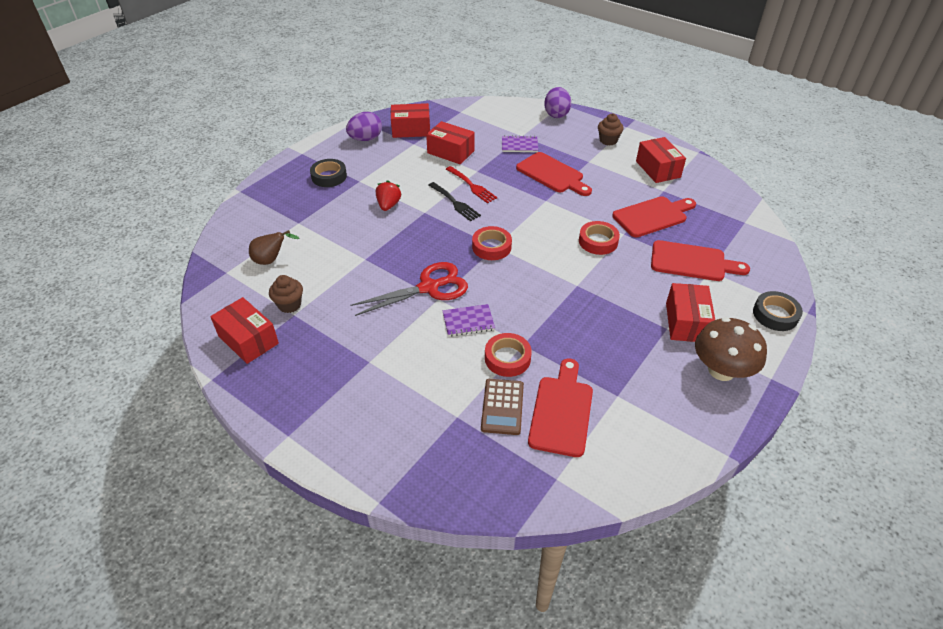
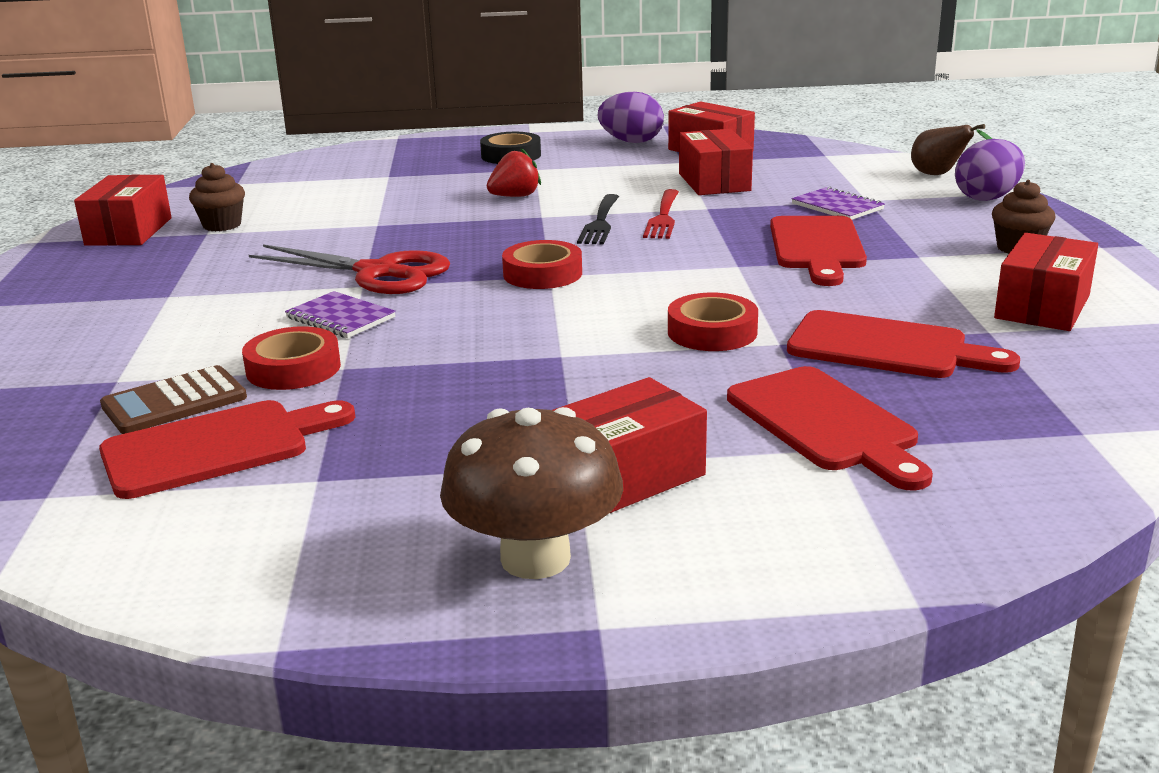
camera: 50 degrees right, 20 degrees down
(271, 260) = (293, 190): brown pear -> brown pear (940, 175)
(775, 315) = (830, 565): black tape -> none

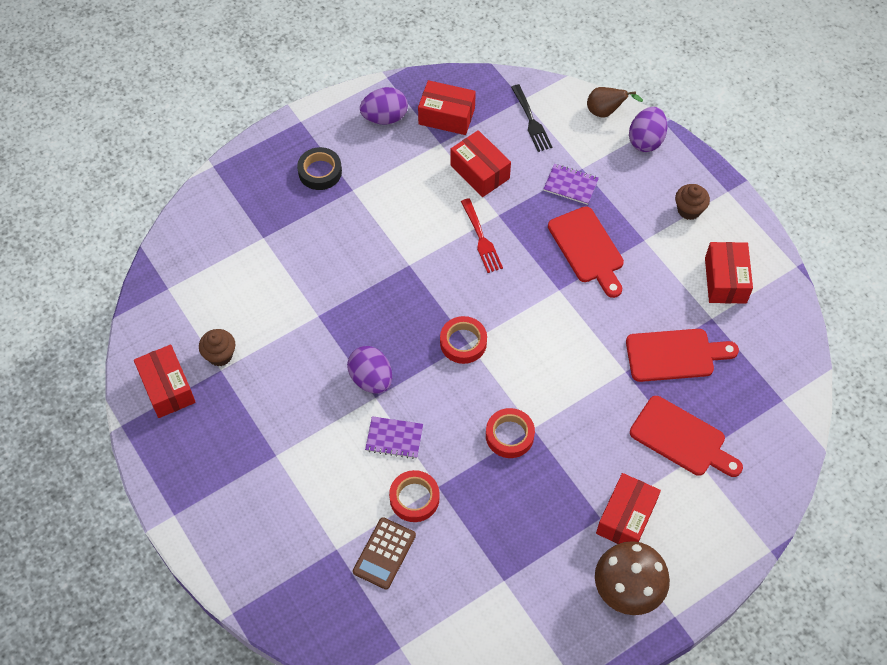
camera: 30 degrees left, 35 degrees up
(216, 447) = (439, 579): red cutting board -> none
(377, 273) = (371, 379): red scissors -> purple egg
(515, 196) = (372, 241): red strawberry -> none
(600, 222) = (450, 261): black fork -> black fork (531, 121)
(712, 332) = (588, 373): red tape -> red tape (509, 435)

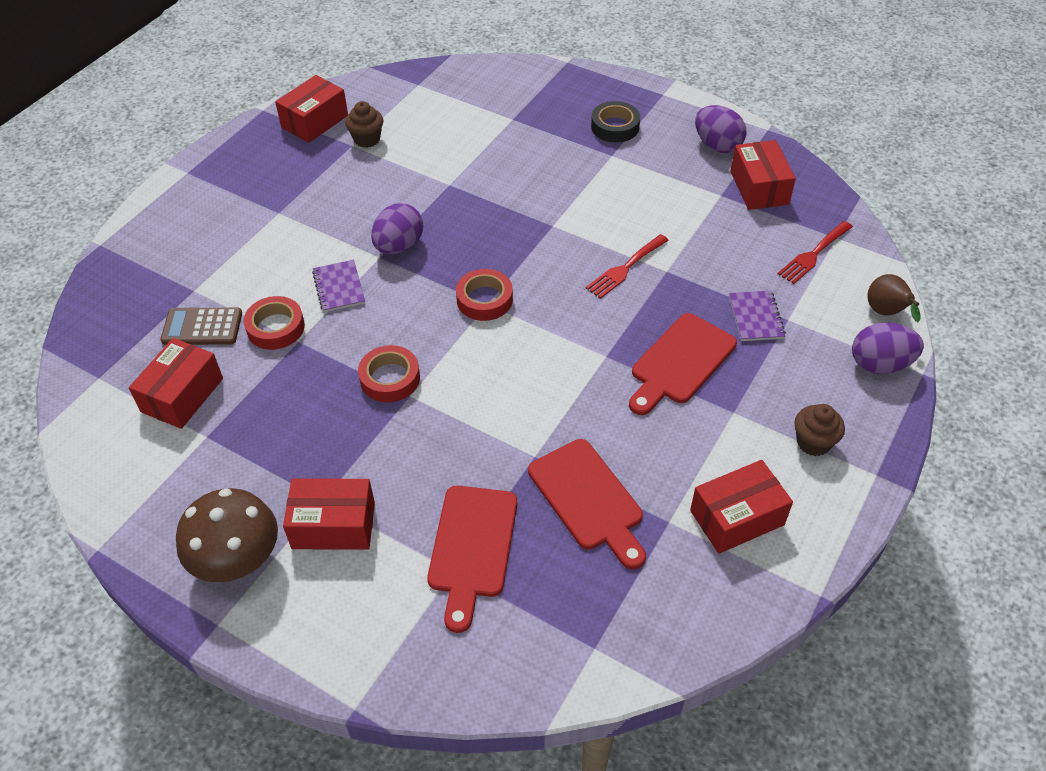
camera: 65 degrees right, 10 degrees down
(480, 172) = (710, 237): red box -> red box (182, 395)
(531, 121) = (813, 254): black fork -> red fork

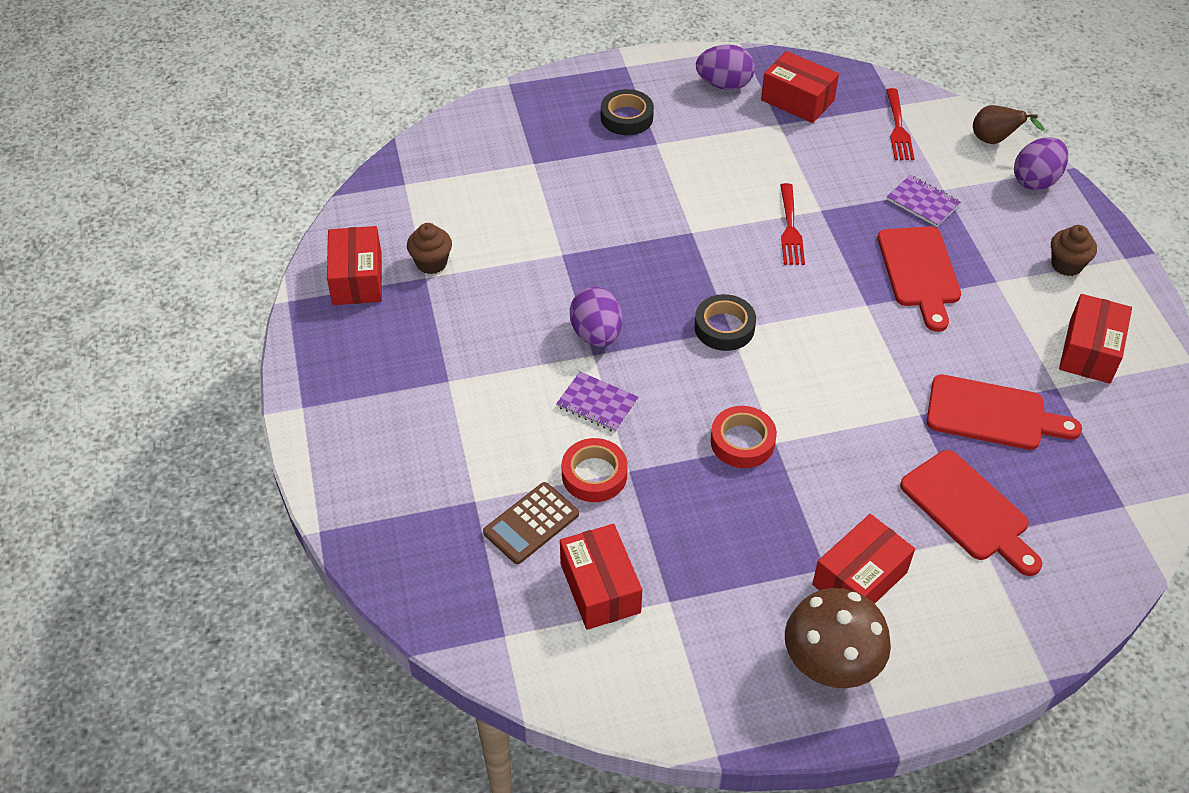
camera: 45 degrees left, 0 degrees up
(484, 299) = (724, 327): red tape -> black tape

